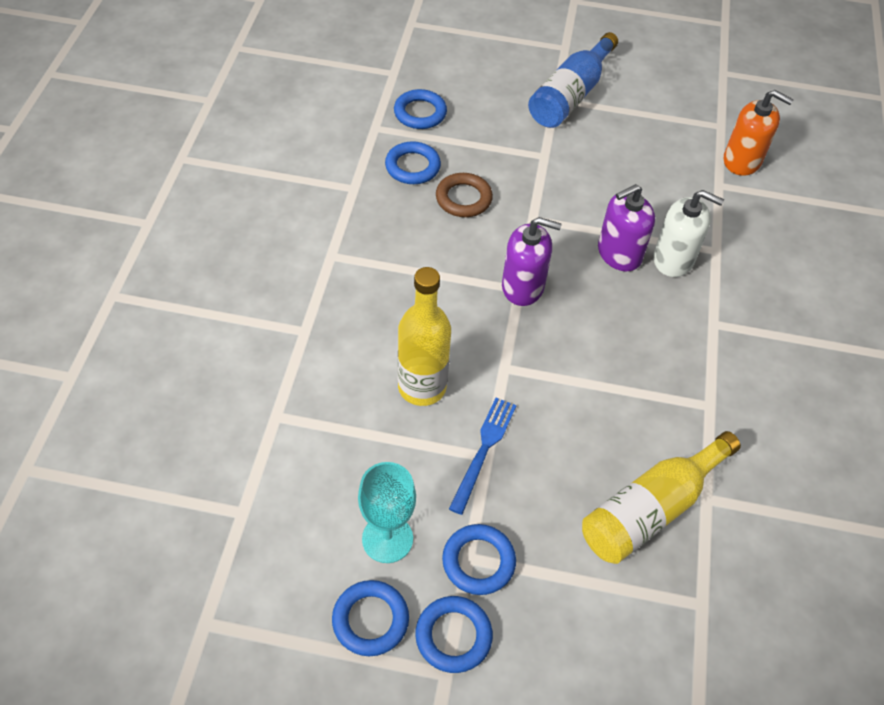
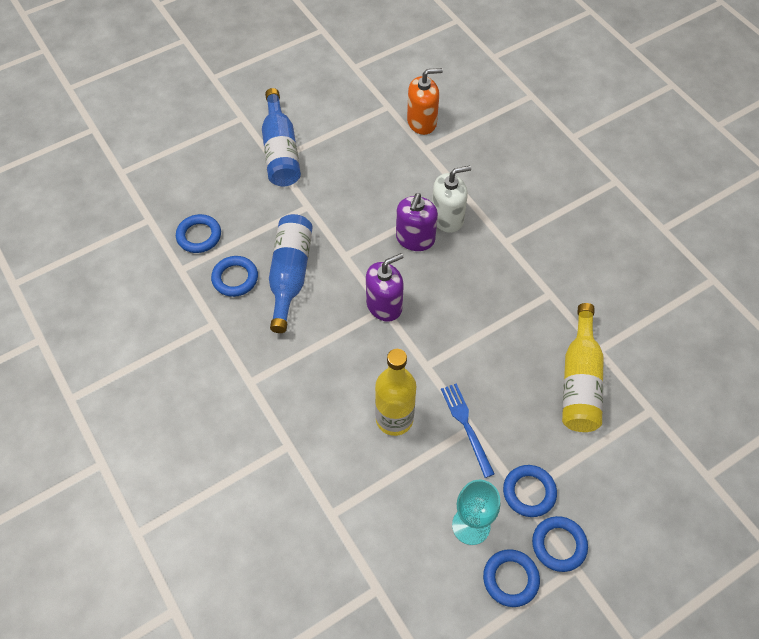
camera: 40 degrees left, 5 degrees up
(463, 198) = (290, 275): brown ring -> blue bottle

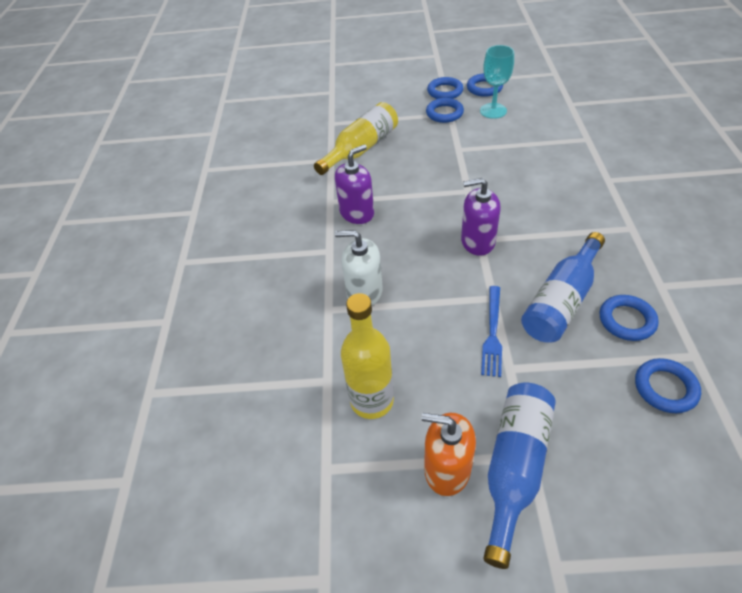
camera: 145 degrees left, 10 degrees down
(394, 419) = (514, 169): yellow bottle -> yellow bottle (372, 400)
(415, 239) = (410, 285): purple soap dispenser -> purple soap dispenser (357, 213)
(422, 122) = (302, 420): orange soap dispenser -> orange soap dispenser (447, 469)
(466, 426) = (461, 151): blue fork -> blue fork (492, 333)

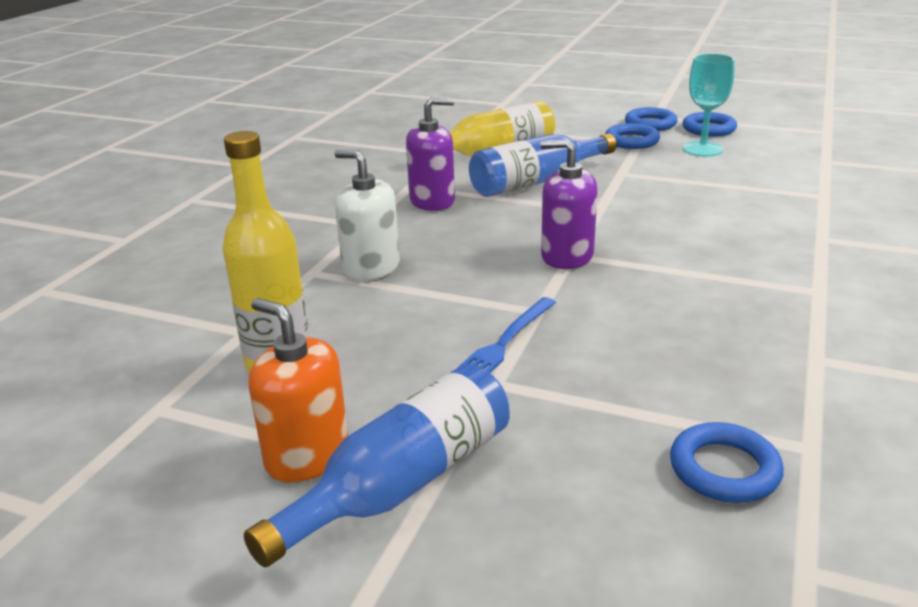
camera: 20 degrees right, 20 degrees down
(561, 300) = (637, 337): blue bottle -> blue bottle (537, 182)
(626, 320) = (724, 381): blue ring -> none

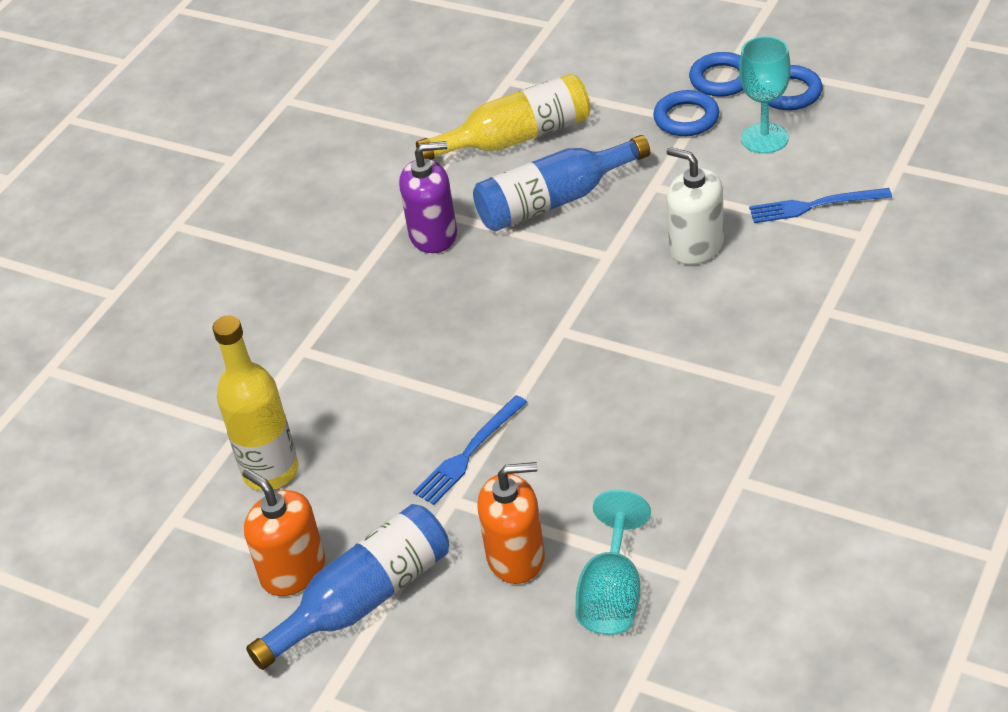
camera: 10 degrees right, 15 degrees up
(371, 268) = (359, 345): white soap dispenser -> white soap dispenser (696, 246)
(567, 256) = (555, 332): purple soap dispenser -> none
(587, 434) = (516, 557): none -> orange soap dispenser
(724, 469) = (612, 594): blue ring -> turquoise goblet
(768, 181) = (814, 206): none -> blue fork

